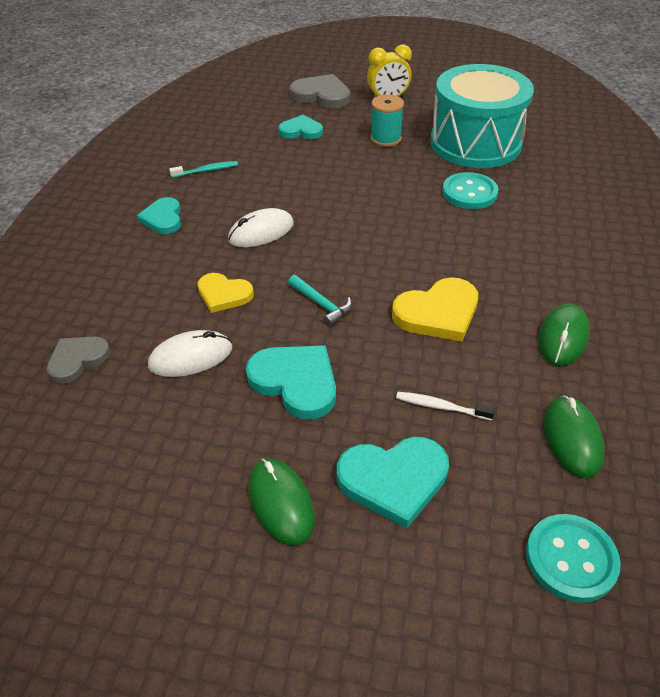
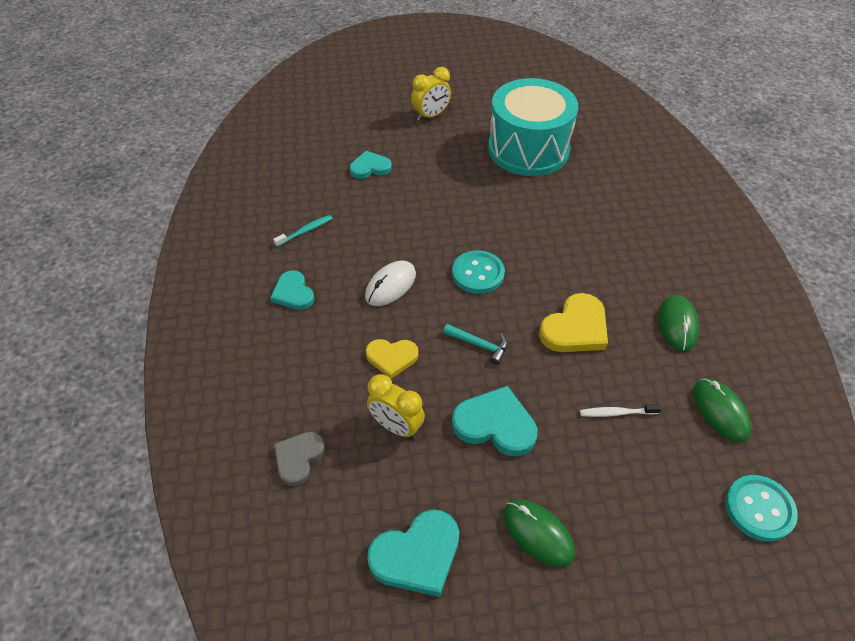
camera: 20 degrees left, 5 degrees up
(191, 357) = (396, 426): white mouse -> yellow clock
(321, 95) = (368, 123): grey heart -> none
(385, 139) = (450, 160): turquoise spool -> none
(393, 480) = (611, 487): turquoise heart -> turquoise heart (417, 555)
(469, 193) = (547, 203): turquoise button -> turquoise button (478, 273)

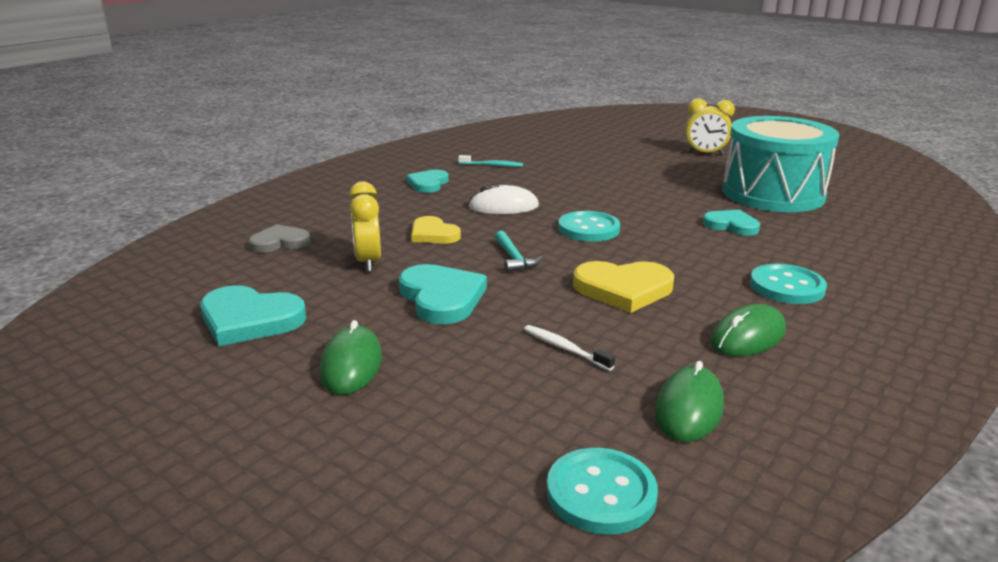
camera: 45 degrees right, 25 degrees down
(370, 167) = (600, 158): turquoise heart -> turquoise heart (731, 225)
(644, 258) = (787, 287): none -> turquoise button

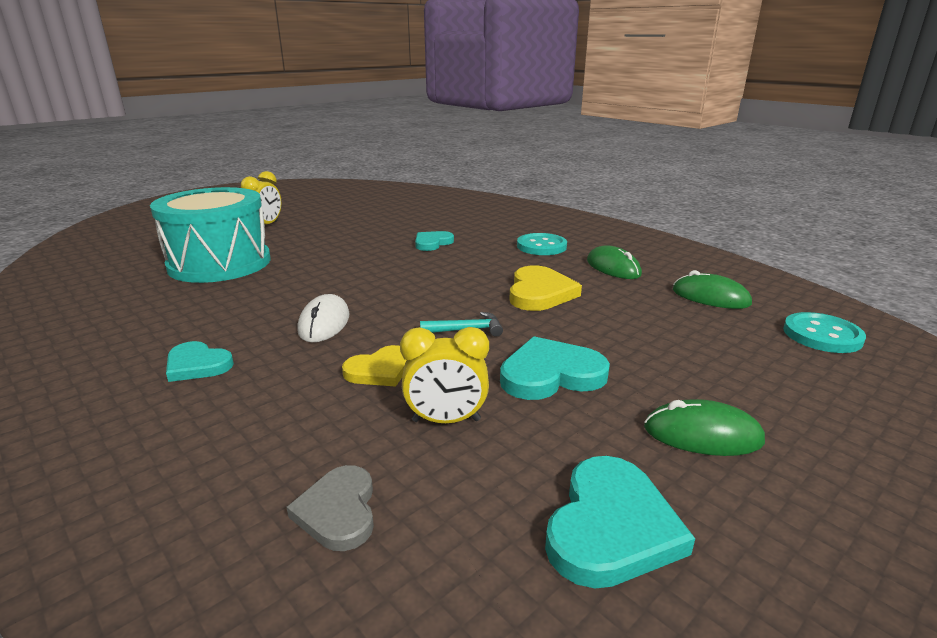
camera: 80 degrees left, 0 degrees up
(492, 165) = (177, 318): turquoise toothbrush -> none
(565, 348) = (642, 326): white toothbrush -> none
(588, 229) = (411, 290): turquoise button -> none
(772, 193) = (378, 222): turquoise drum -> turquoise drum (220, 263)

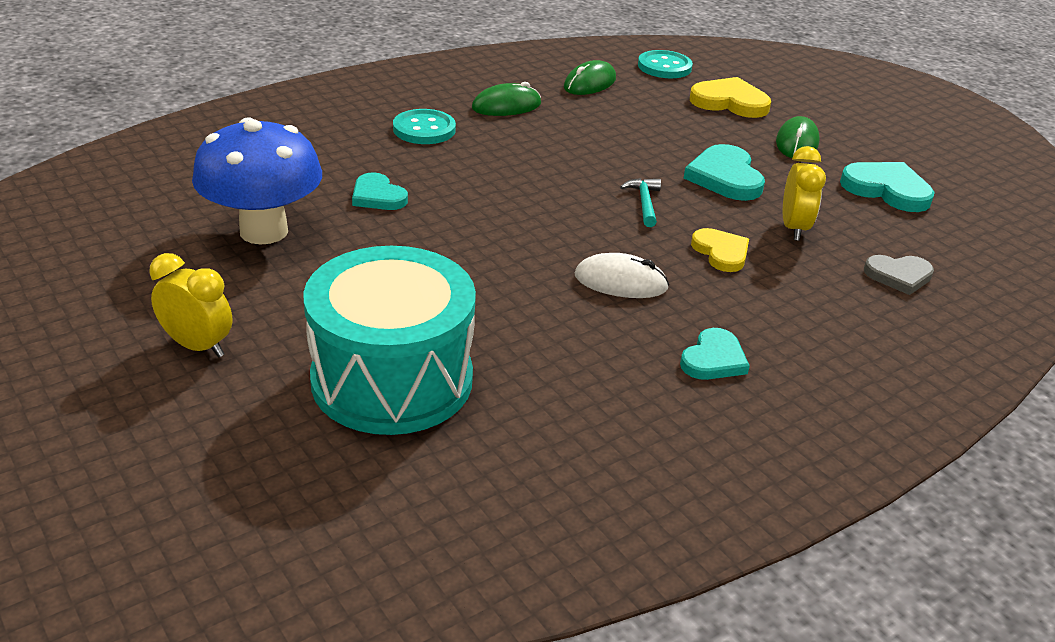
camera: 85 degrees left, 10 degrees up
(379, 224) = (264, 231): none -> blue mushroom
(540, 293) = (564, 154): yellow heart -> yellow heart (729, 102)

